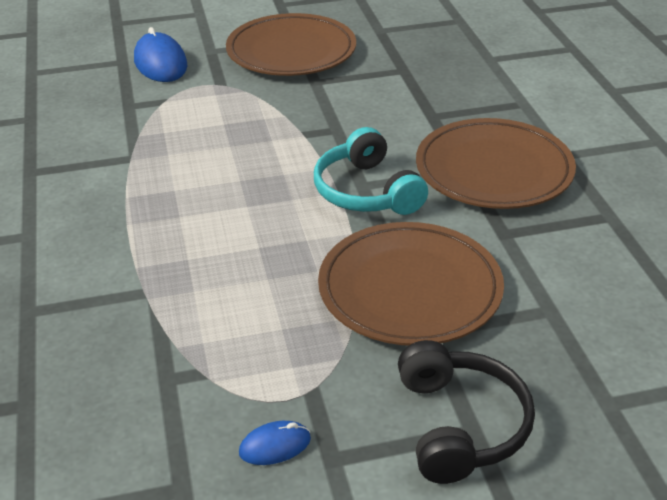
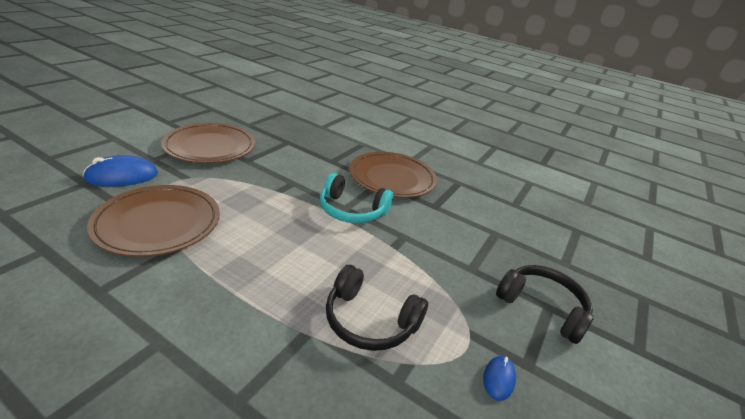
camera: 50 degrees left, 5 degrees down
(160, 63) = (122, 176): blue mouse -> blue mouse turned 45 degrees counterclockwise
(218, 315) = (370, 320): none -> black headphones
(410, 289) = (436, 252): brown plate -> brown plate (158, 223)

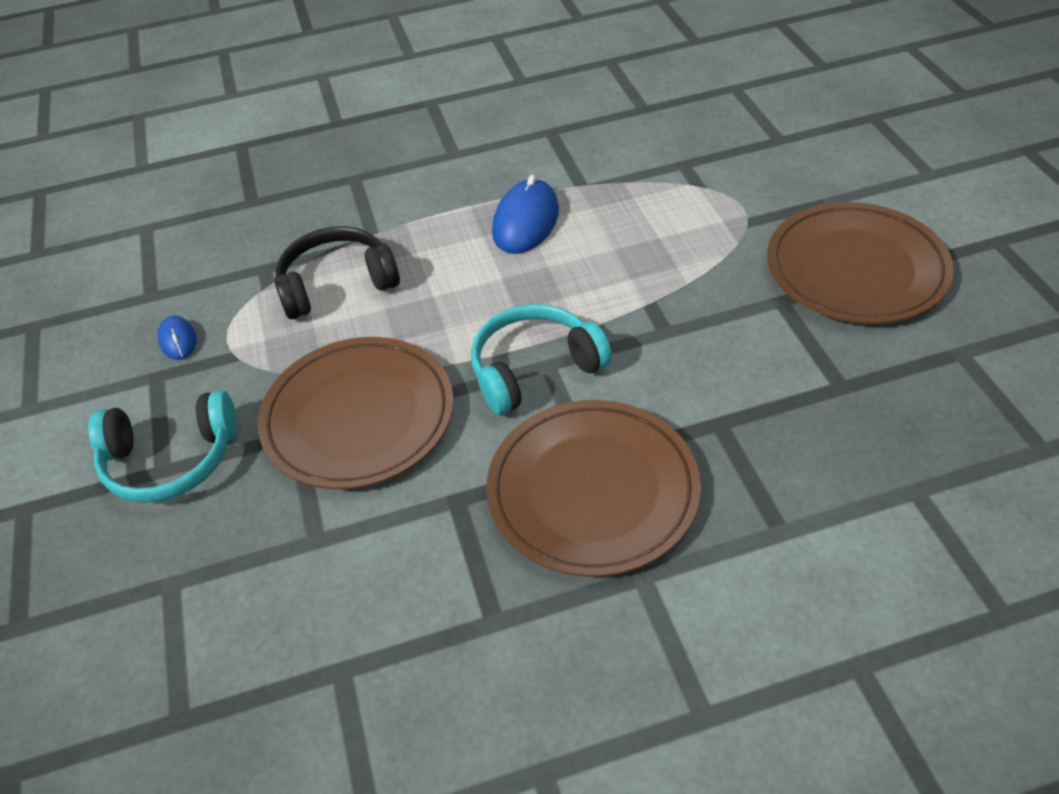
camera: 140 degrees right, 15 degrees up
(122, 176) = (784, 167): blue mouse -> blue mouse (525, 221)
(158, 223) = (640, 179): brown plate -> brown plate (358, 417)
(542, 308) = (171, 459): black headphones -> turquoise headphones

